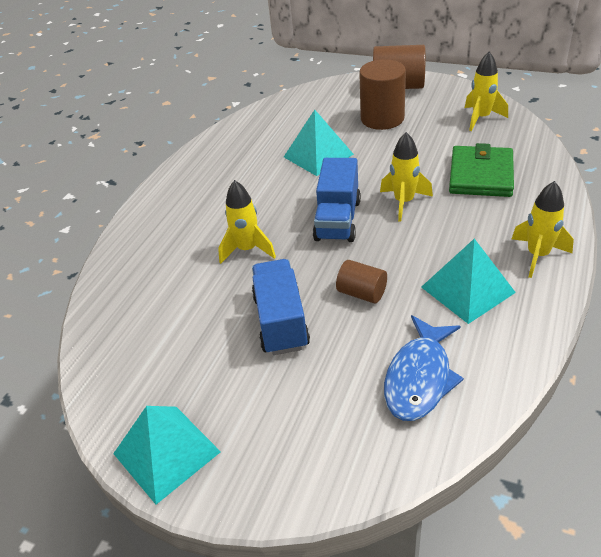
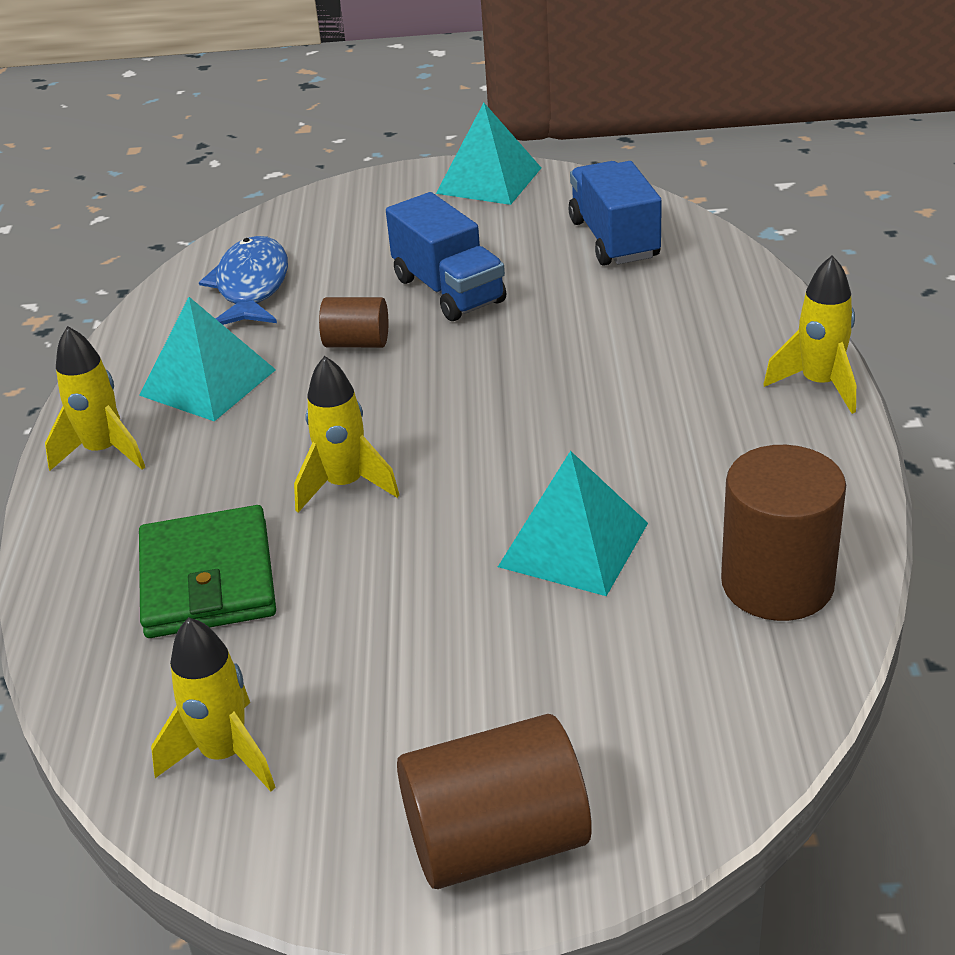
camera: 155 degrees right, 5 degrees down
(247, 250) = (566, 351): yellow rocket -> yellow rocket (819, 385)
(337, 220) = (449, 427): blue truck -> blue truck (614, 239)
(382, 118) = (483, 691): brown cylinder -> brown cylinder (777, 583)

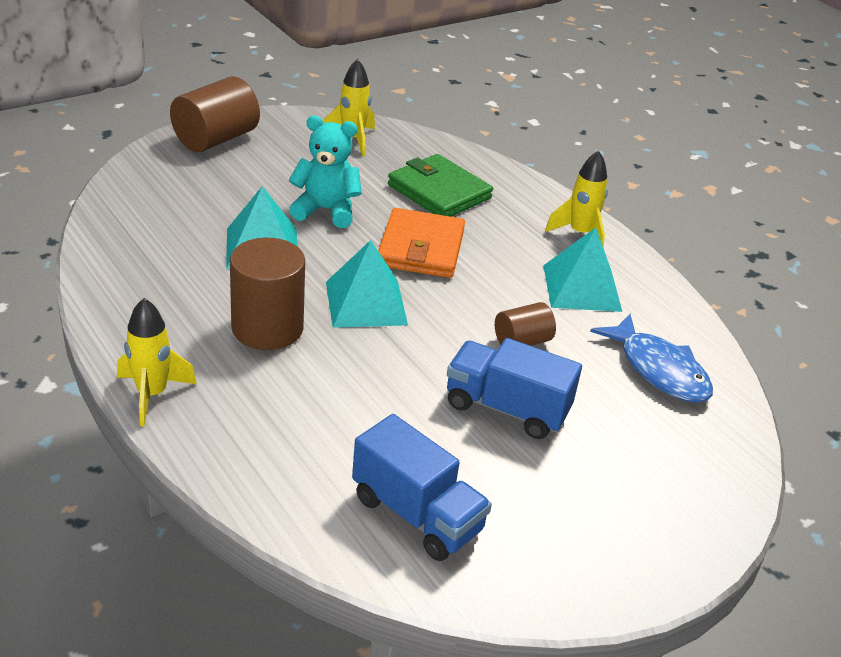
camera: 140 degrees right, 0 degrees up
(345, 485) = (421, 248): yellow rocket -> orange wallet
(422, 590) = (326, 210): none -> turquoise teddy bear
(489, 180) = (613, 569): turquoise pyramid -> turquoise pyramid (365, 303)
(777, 583) = (134, 254): brown cylinder -> brown cylinder (267, 328)

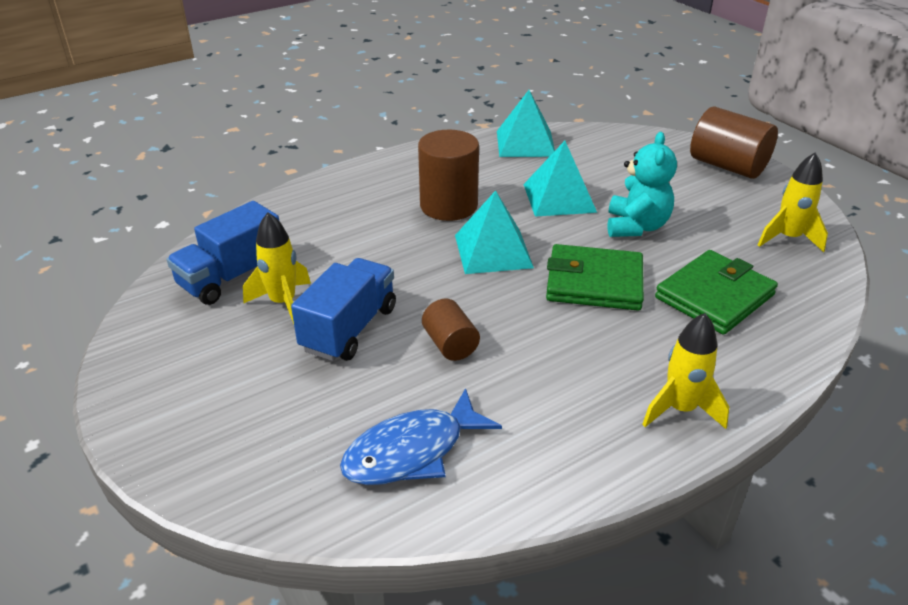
camera: 95 degrees right, 0 degrees up
(152, 394) = (369, 168): yellow rocket -> yellow rocket (283, 303)
(421, 248) = (594, 282): orange wallet -> green wallet
(581, 288) = (559, 399): turquoise pyramid -> turquoise pyramid (525, 143)

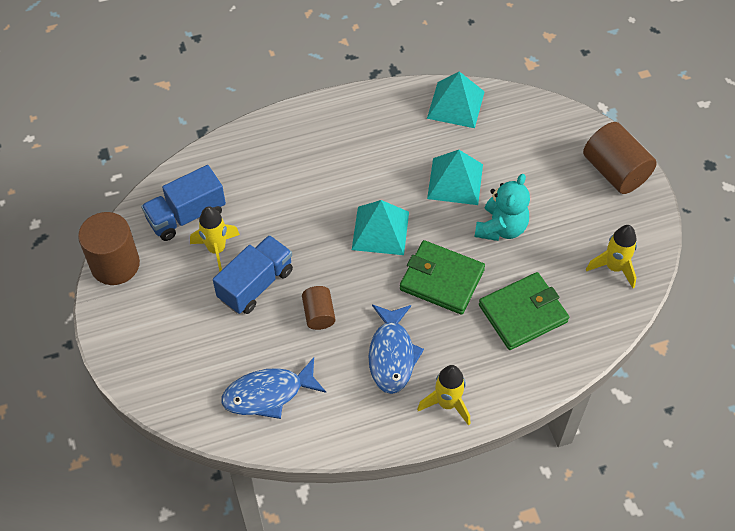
camera: 15 degrees right, 20 degrees up
(448, 206) = (364, 172): brown cylinder -> brown cylinder (115, 264)
(573, 369) = (392, 355): none -> blue fish

